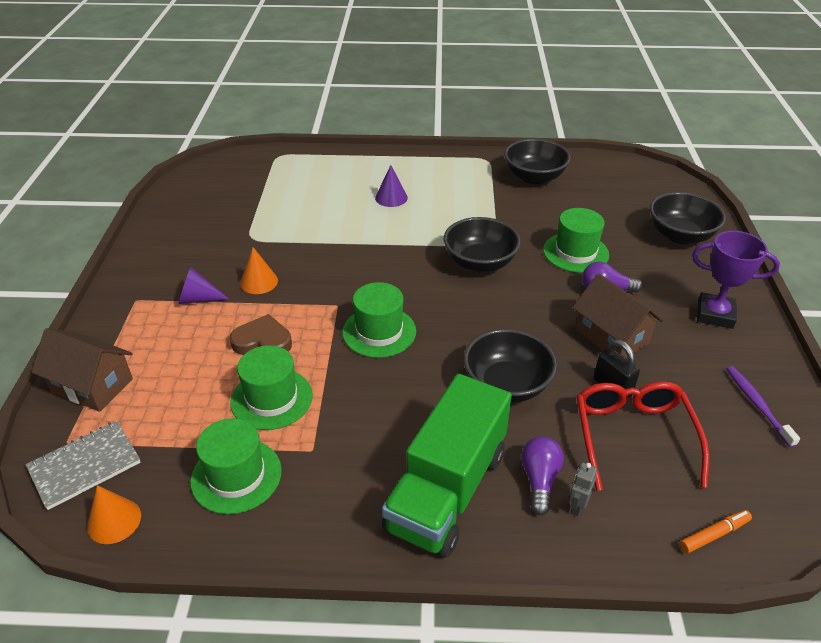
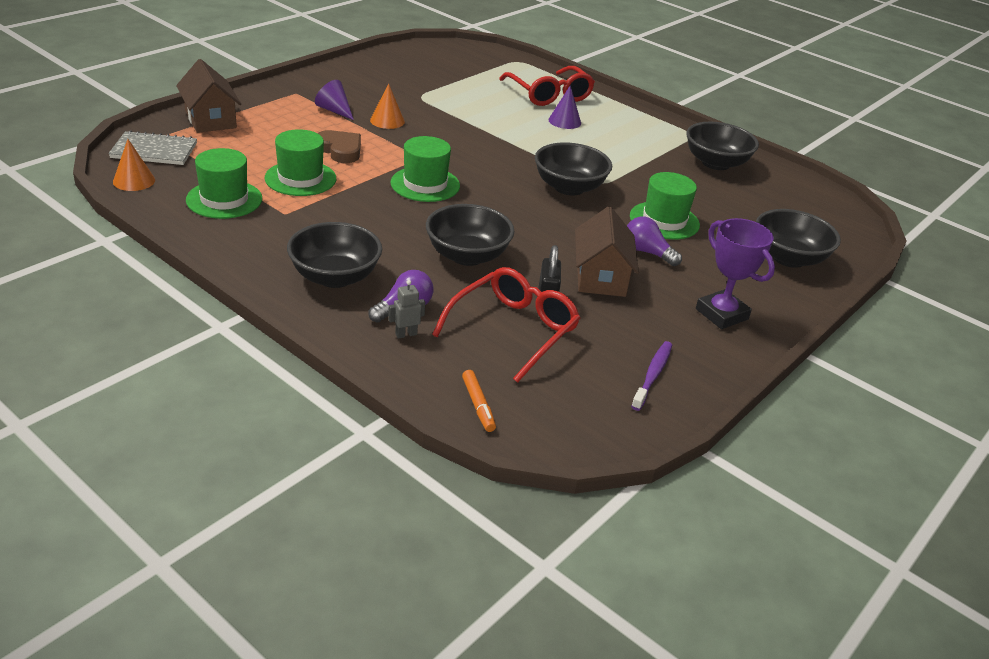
camera: 35 degrees right, 5 degrees down
(346, 177) = (549, 94): none -> red glasses
(447, 490) = (335, 277): green truck -> black bowl
(714, 535) = (478, 405): orange marker -> orange marker turned 60 degrees clockwise

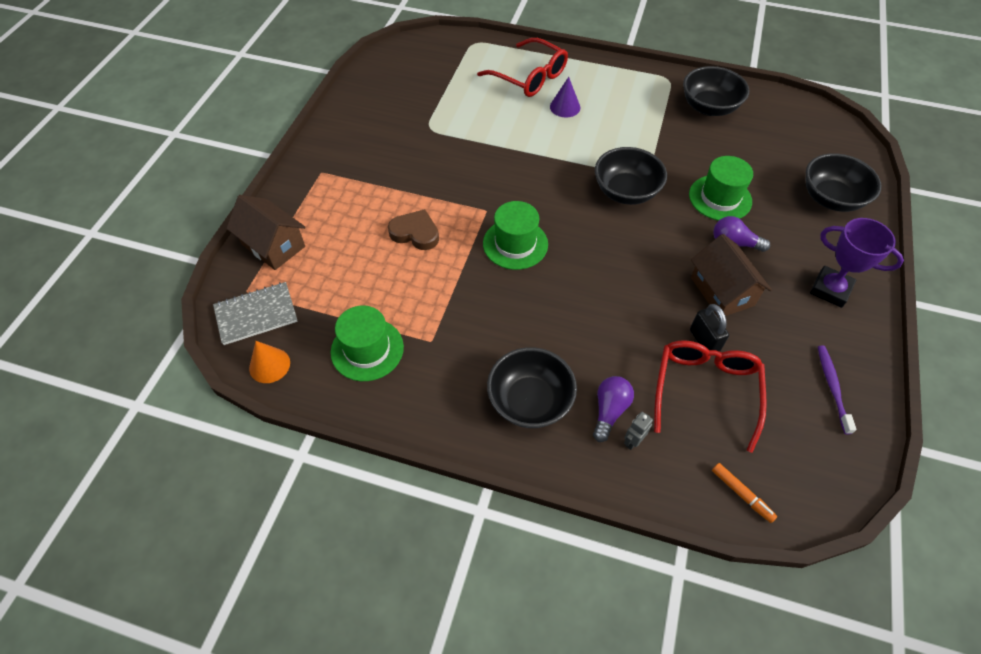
camera: 20 degrees left, 20 degrees up
(300, 178) = (410, 288): green hat -> none
(334, 110) = (371, 181): purple cone -> none
(387, 121) = (425, 174): orange cone -> none
(467, 256) = (610, 318): black bowl -> none

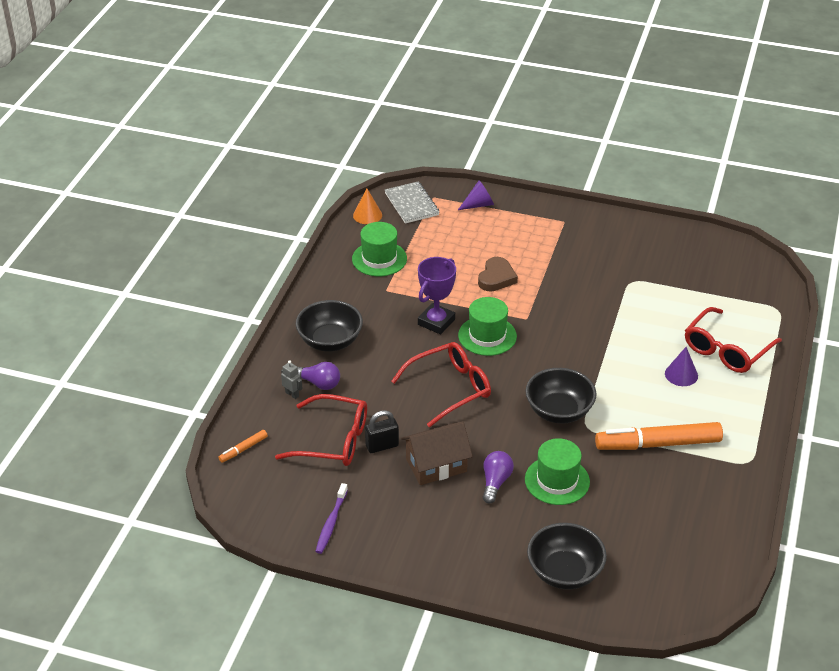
camera: 90 degrees right, 15 degrees down
(273, 245) = (479, 204): brown house -> purple cone
(603, 278) = (449, 389): none -> red glasses
(658, 129) = (658, 444): none -> orange marker
(709, 107) = (703, 491): black bowl -> none
(830, 289) = (439, 544): purple trophy -> purple trophy (436, 322)
(832, 387) = (331, 523): purple toothbrush -> purple toothbrush turned 105 degrees clockwise

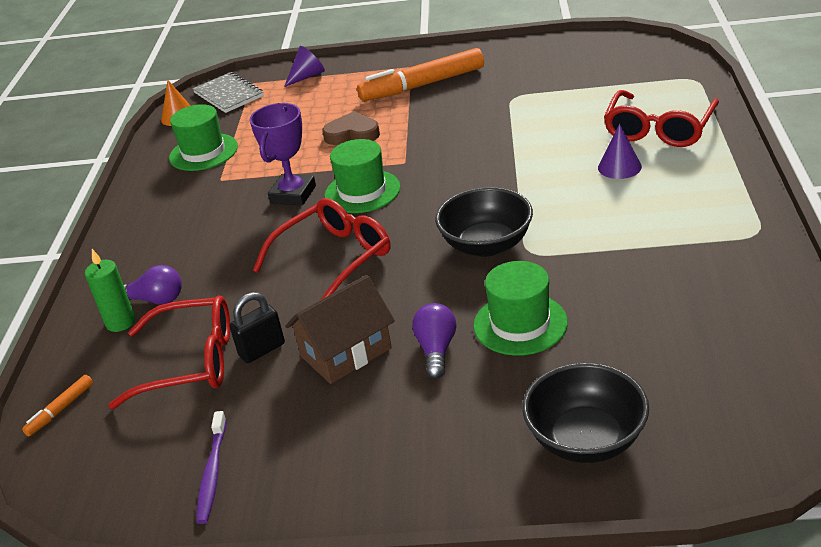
camera: 10 degrees left, 5 degrees down
(292, 394) = (121, 322): grey robot -> green candle
(330, 341) = (160, 249): black bowl -> none
(496, 278) = (352, 134): brown heart -> brown heart turned 90 degrees counterclockwise
(658, 444) = (632, 245): orange marker -> orange marker (423, 85)

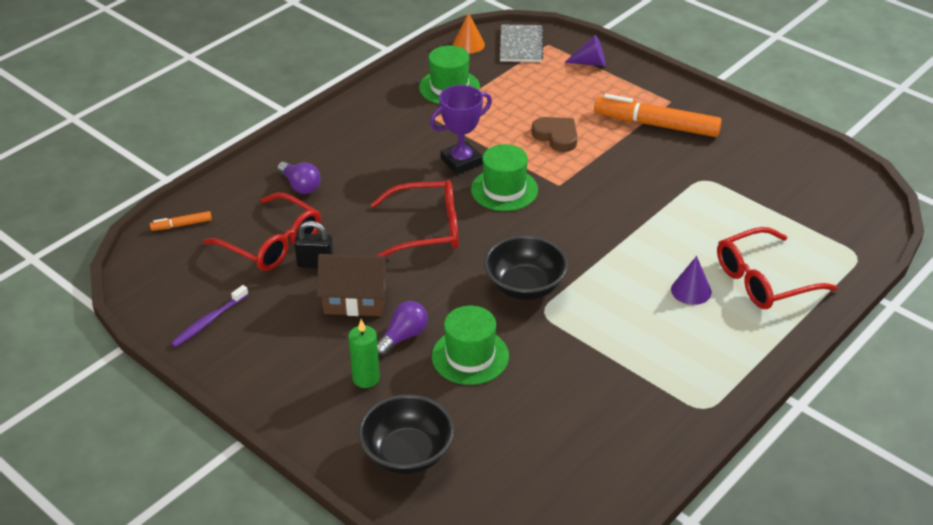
camera: 35 degrees right, 5 degrees up
(121, 322) = (267, 188): green candle -> green candle (366, 378)

